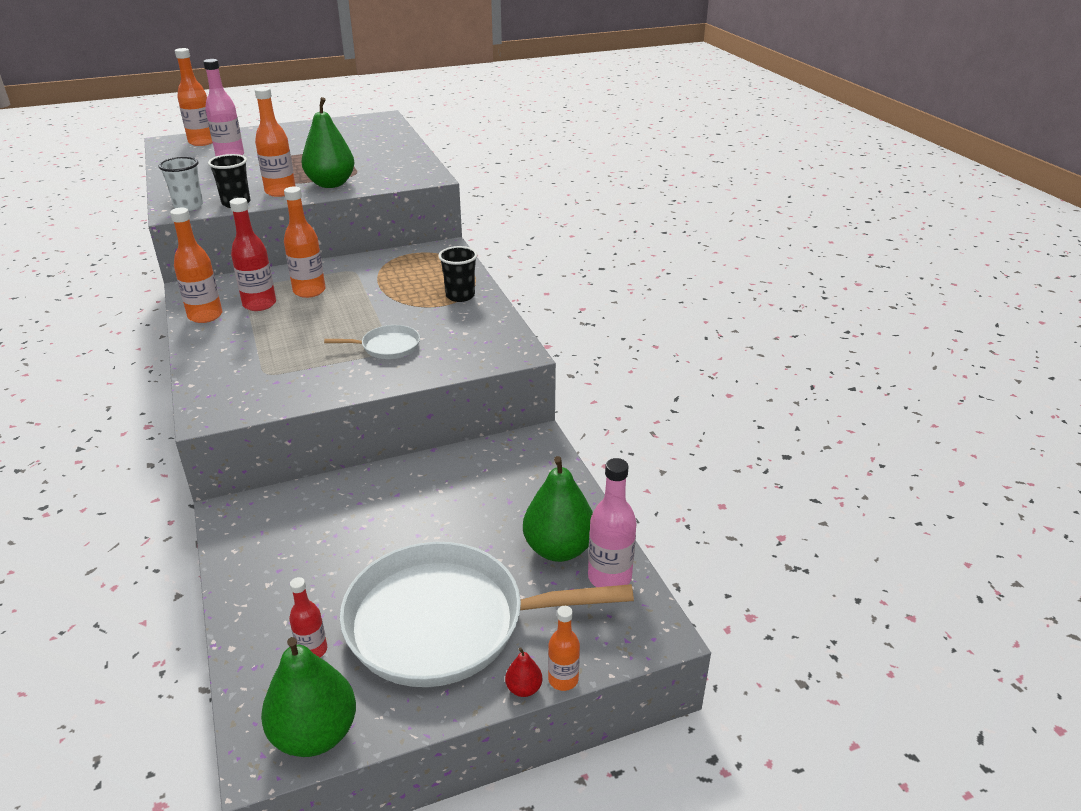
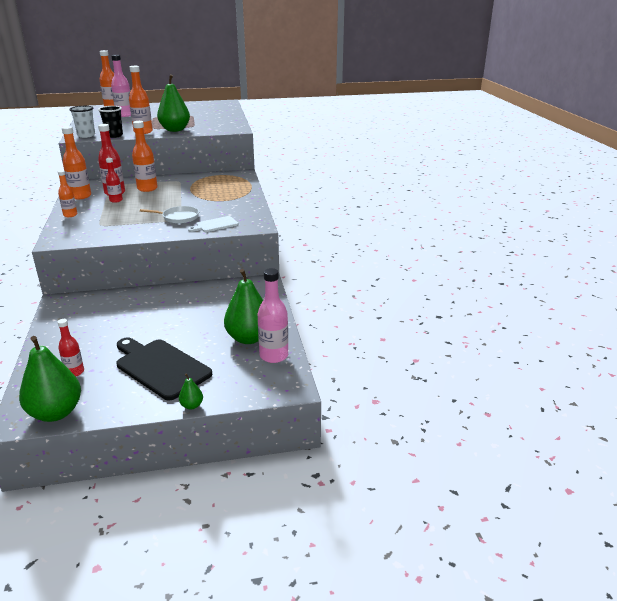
camera: 10 degrees right, 5 degrees down
(269, 320) = (116, 200): none -> red bottle
(445, 622) = (160, 367): white pan -> black cutting board
(452, 356) = (215, 225): none -> white cutting board
(460, 296) = (236, 196): black cup -> none
(524, 688) = (191, 405): red pear -> green pear
(563, 679) = (218, 404): orange bottle -> orange bottle (70, 215)

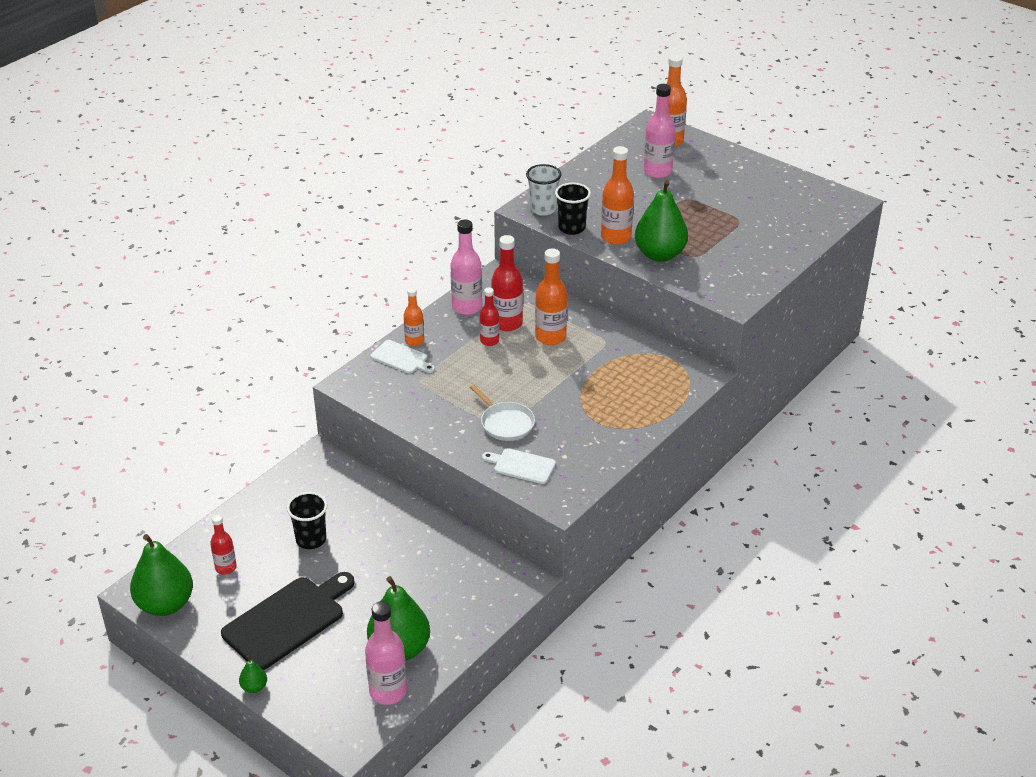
camera: 50 degrees right, 10 degrees up
(73, 222) = (401, 358): none -> white cutting board
(80, 196) = (467, 307): orange bottle -> pink bottle
(115, 331) = (311, 540): none -> black cup
(160, 367) = (287, 620): black cutting board -> black cutting board turned 45 degrees clockwise

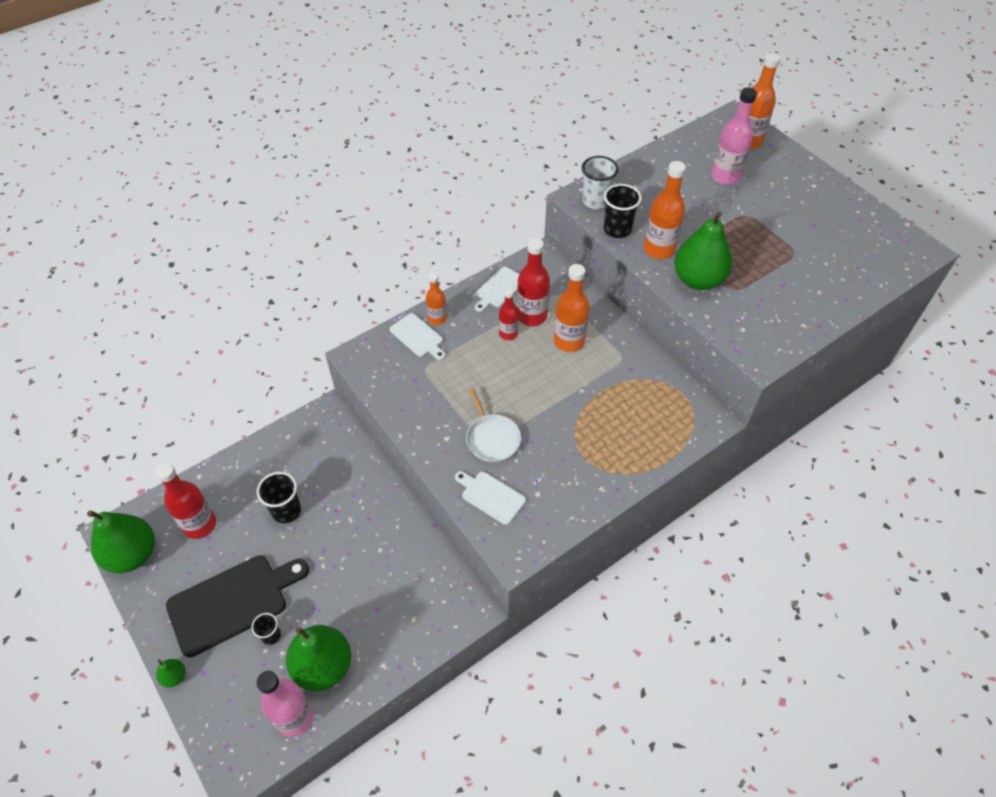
camera: 15 degrees right, 15 degrees up
(226, 568) = (200, 525): red bottle -> red bottle, size x1.63
(338, 637) = (271, 635): none -> black cup
(467, 307) = (499, 289): pink bottle -> white cutting board

